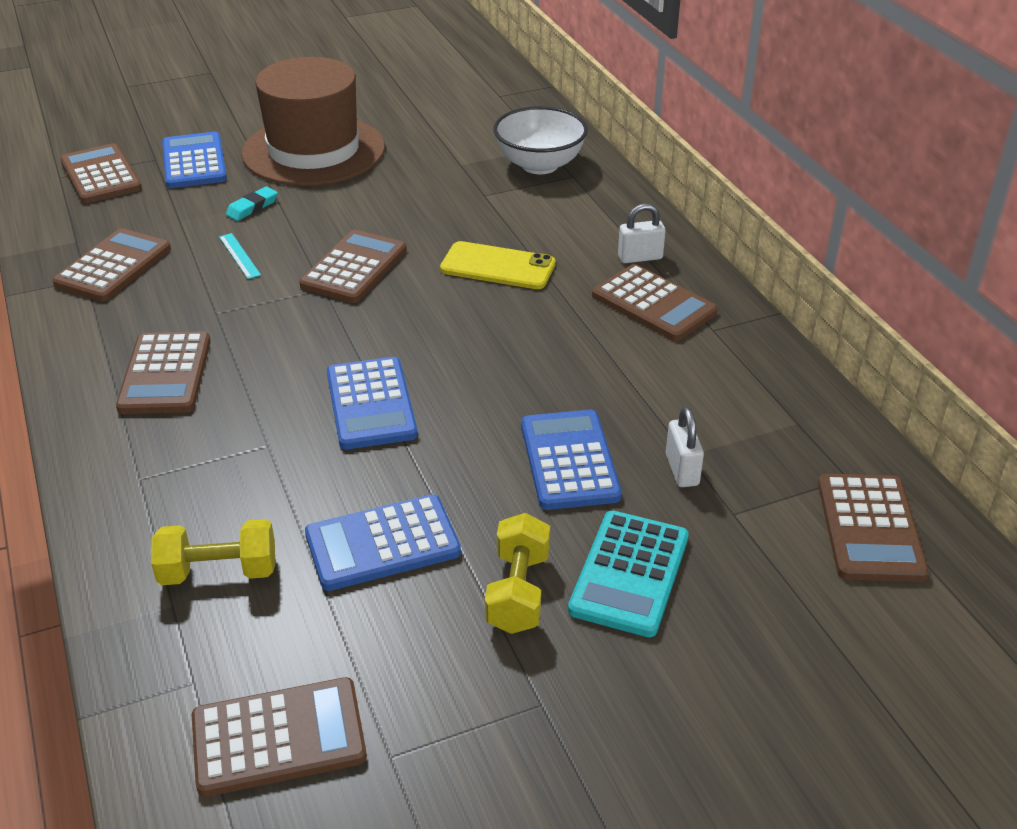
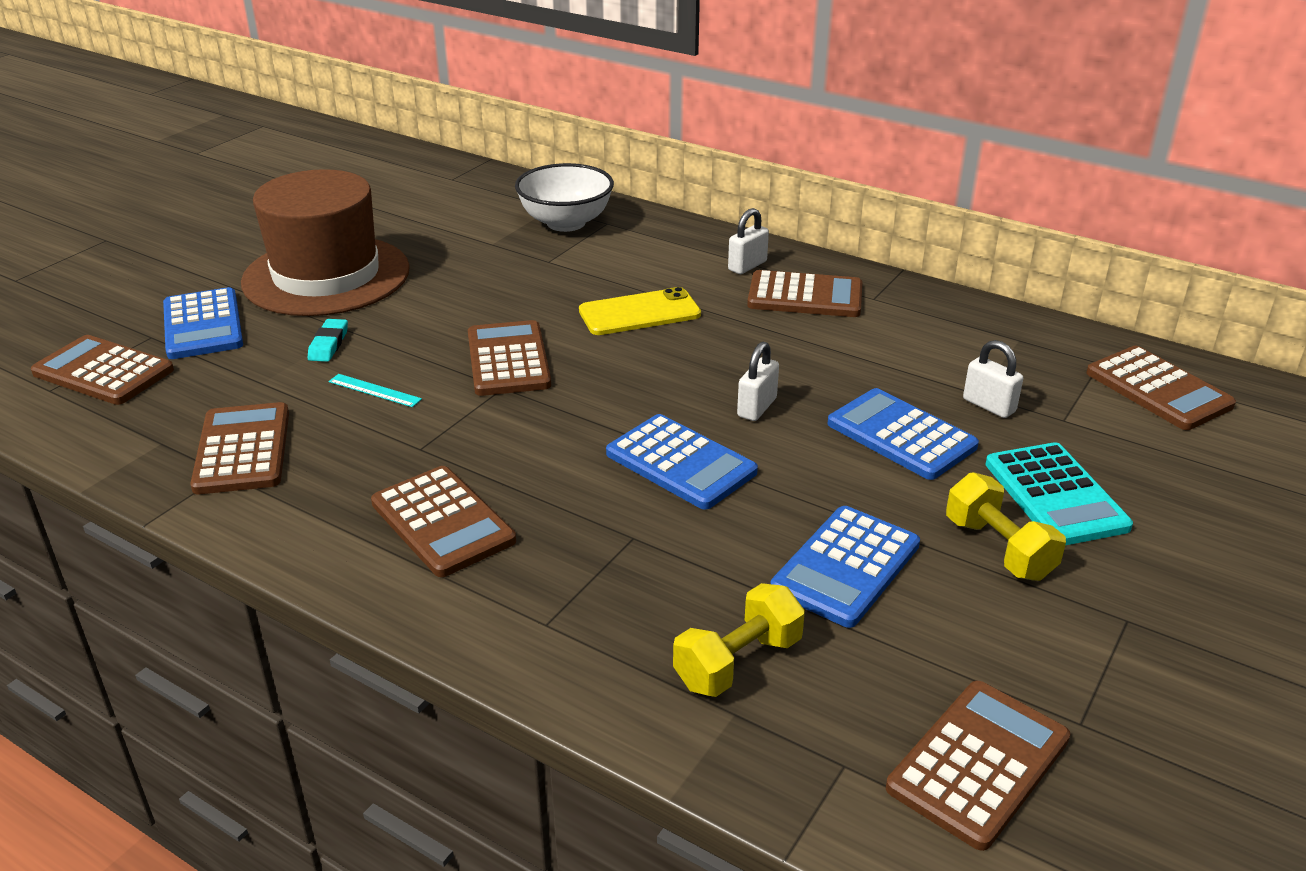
camera: 35 degrees left, 5 degrees down
(194, 162) = (203, 325): blue calculator -> blue calculator turned 150 degrees counterclockwise
(485, 385) = (757, 407): none -> white padlock

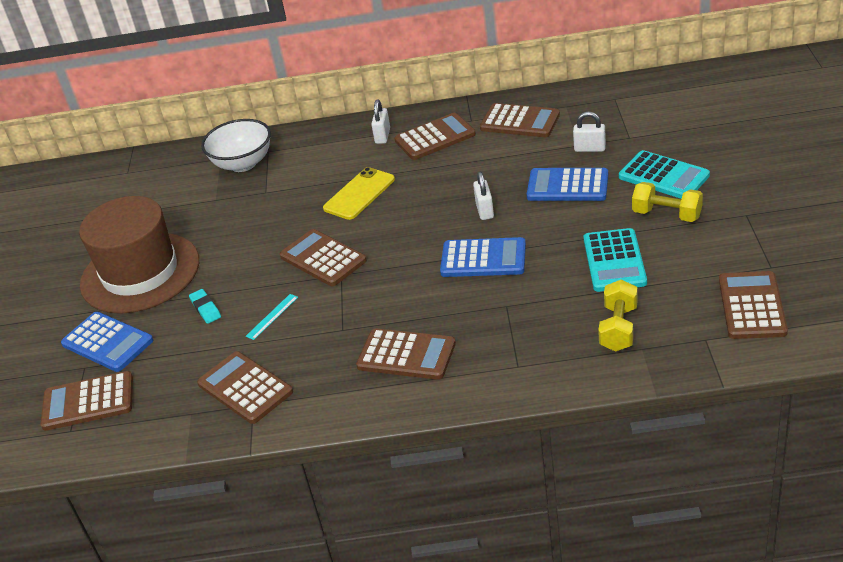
camera: 30 degrees left, 5 degrees up
(374, 390) = (272, 316): turquoise ruler -> turquoise ruler turned 45 degrees counterclockwise
(846, 567) = (614, 261): blue calculator -> turquoise calculator
(1158, 389) = (653, 99): brown calculator -> brown calculator (520, 122)

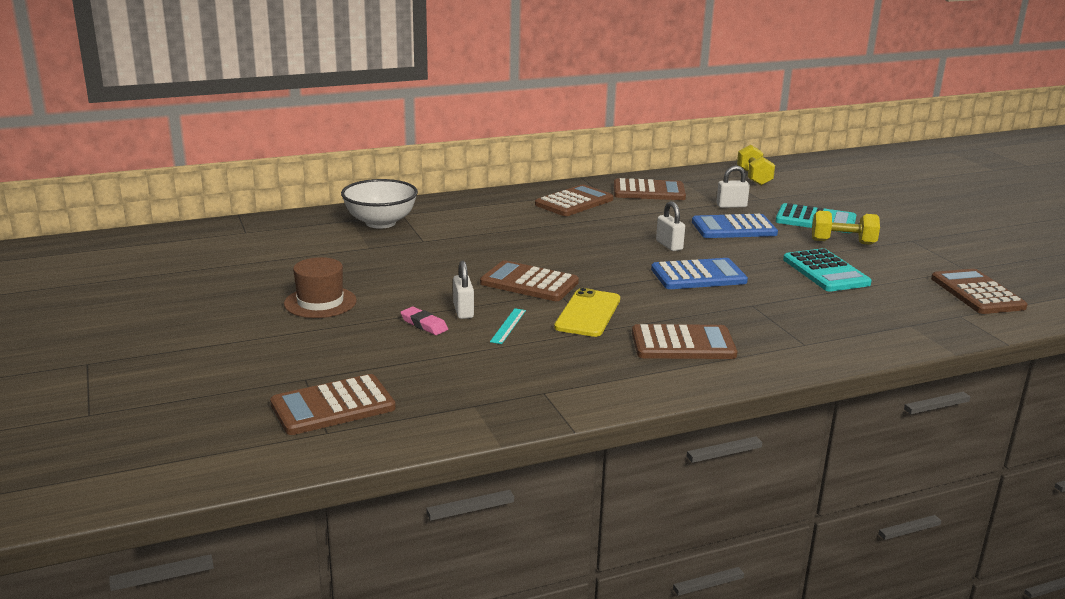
camera: 25 degrees left, 15 degrees down
(107, 342) = (321, 357): blue calculator -> none
(140, 273) = (320, 302): brown hat -> brown hat, size x0.51
(205, 309) = (424, 324): turquoise eraser -> pink eraser
(245, 388) = (523, 380): brown calculator -> none
(359, 194) = (529, 239): yellow phone -> yellow phone (588, 313)
(382, 136) = (519, 202): white padlock -> white padlock (463, 311)
(618, 328) = (874, 313): yellow dumbbell -> yellow dumbbell (754, 177)

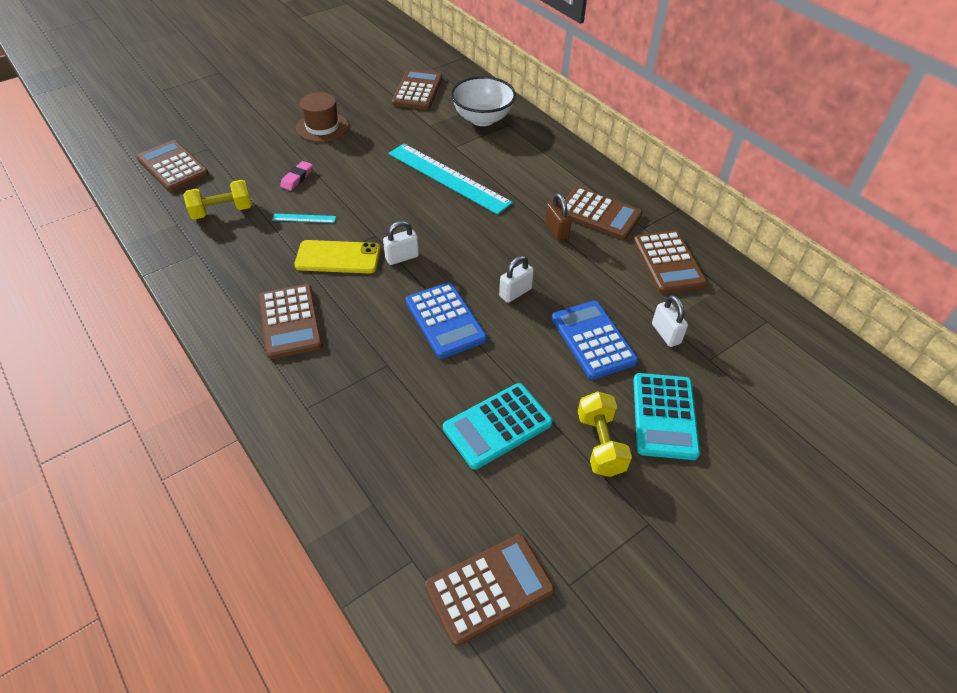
camera: 75 degrees right, 25 degrees up
(463, 311) = (325, 192): white padlock -> white padlock (402, 257)
(479, 250) = (448, 178): none -> turquoise ruler
(529, 283) = (389, 216): brown calculator -> brown calculator (417, 91)
(590, 220) = (556, 231): none -> brown padlock
(754, 177) = (787, 350): yellow dumbbell -> yellow dumbbell (222, 211)

